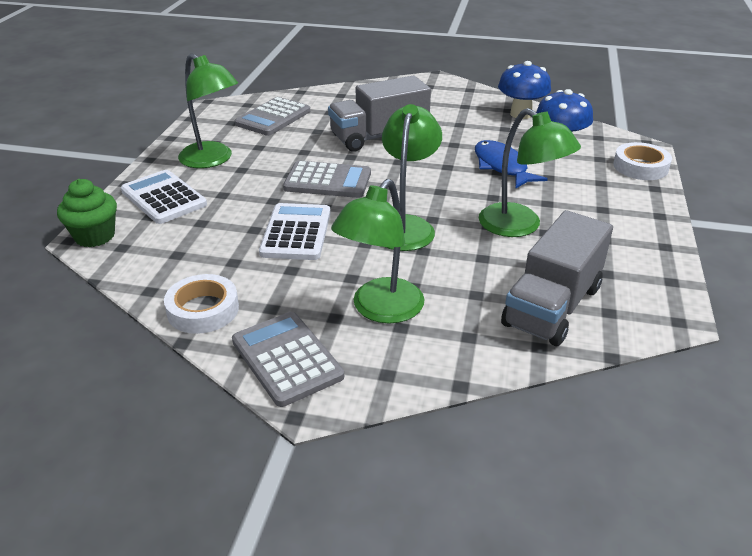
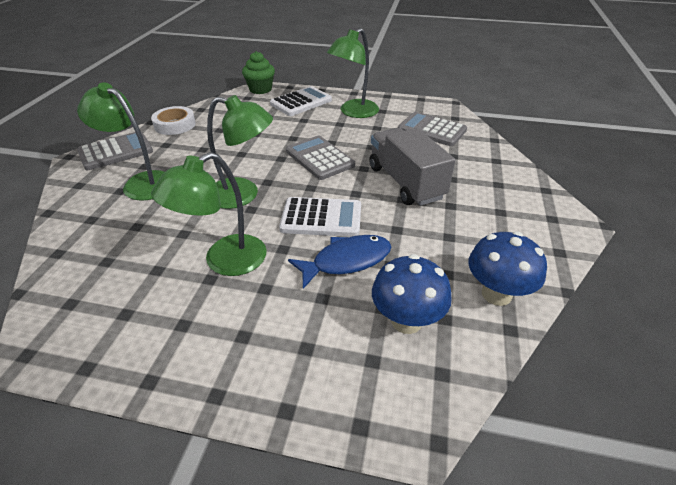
camera: 90 degrees right, 5 degrees up
(296, 233) = (246, 148): white calculator -> white calculator (321, 218)
(327, 181) = (320, 158): grey calculator -> grey calculator turned 135 degrees clockwise
(552, 306) = (98, 267): grey truck -> none
(640, 167) = (349, 408): white tape -> none

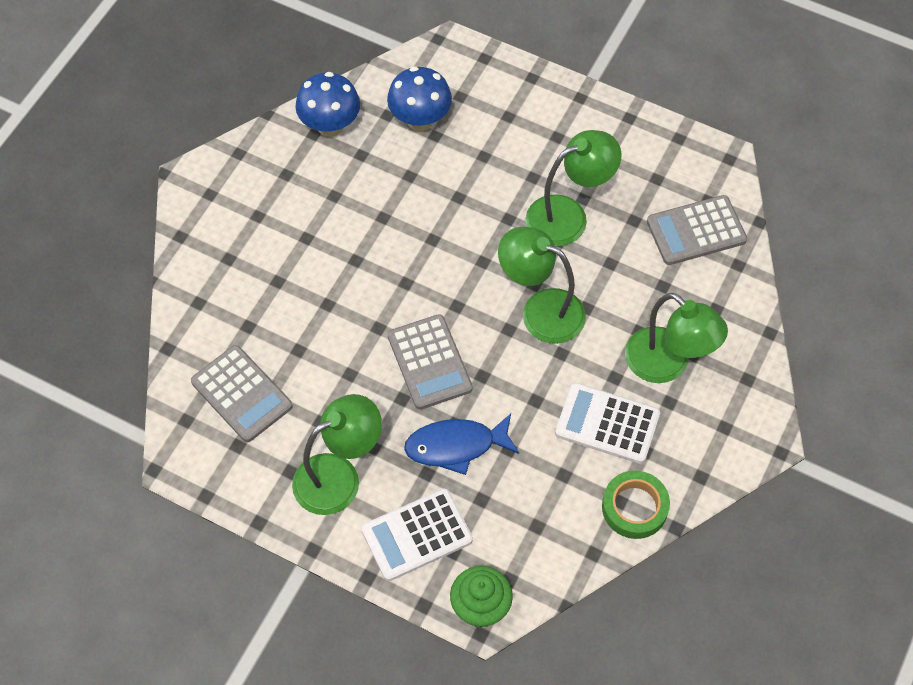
camera: 165 degrees left, 20 degrees up
(116, 152) = (715, 448): grey calculator -> grey calculator (696, 231)
(175, 125) = (634, 507): white tape -> green tape
(321, 218) = (458, 251): white calculator -> white calculator (607, 424)
(346, 261) = (449, 189): blue fish -> blue fish (456, 446)
(405, 182) = (338, 287): grey truck -> none

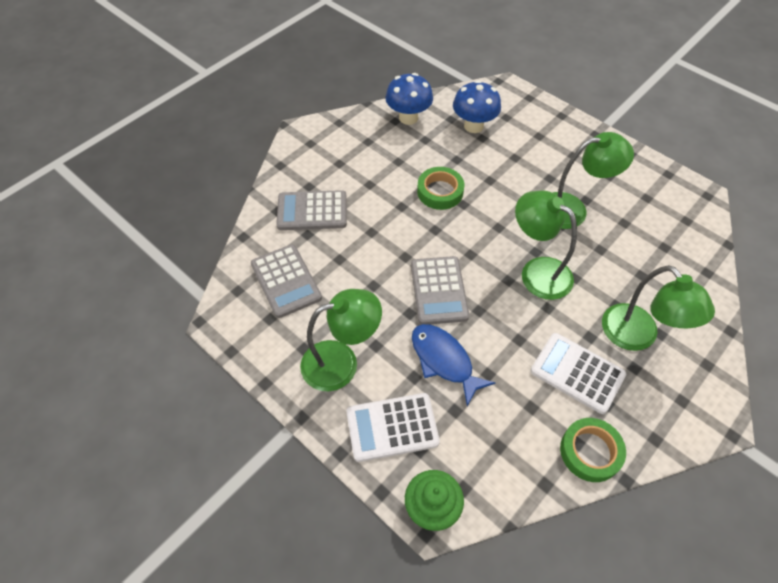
camera: 15 degrees right, 5 degrees down
(399, 228) = (440, 192): none -> green tape
(456, 446) = (444, 361): blue fish -> blue fish turned 45 degrees clockwise
(696, 231) = (674, 240): grey calculator -> grey calculator (312, 211)

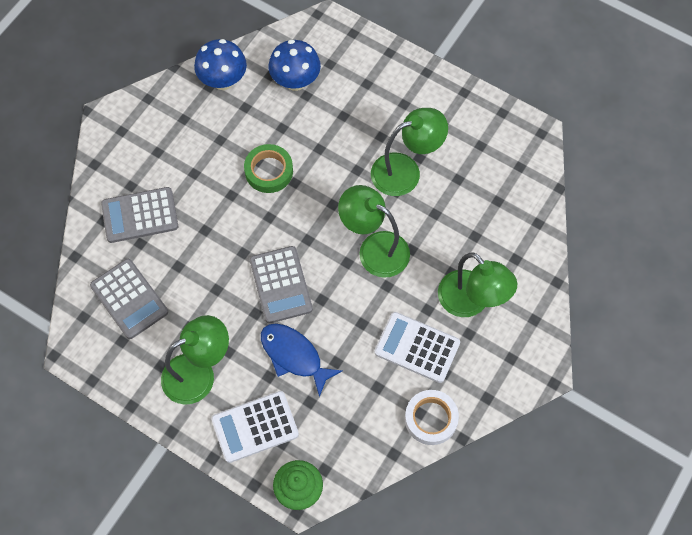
camera: 10 degrees left, 10 degrees up
(590, 452) = (431, 419): green tape -> white tape

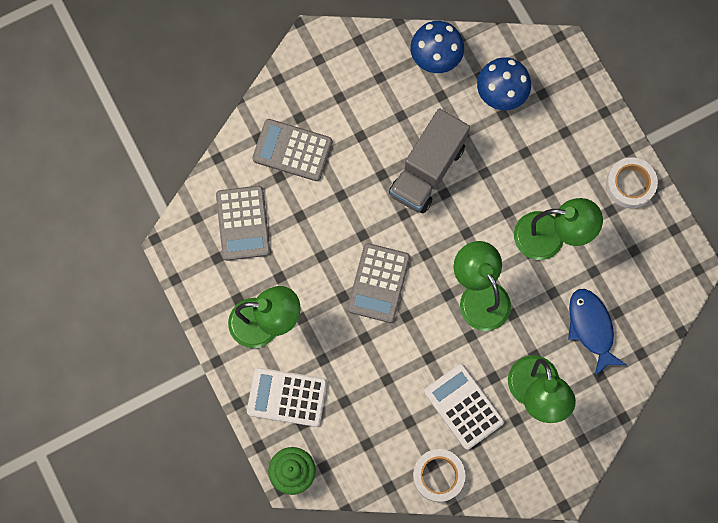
camera: 30 degrees right, 10 degrees up
(269, 171) = (427, 170): green tape -> grey truck
(294, 356) = (354, 354): blue fish -> blue fish (591, 328)
(445, 96) = (630, 184): none -> white tape

